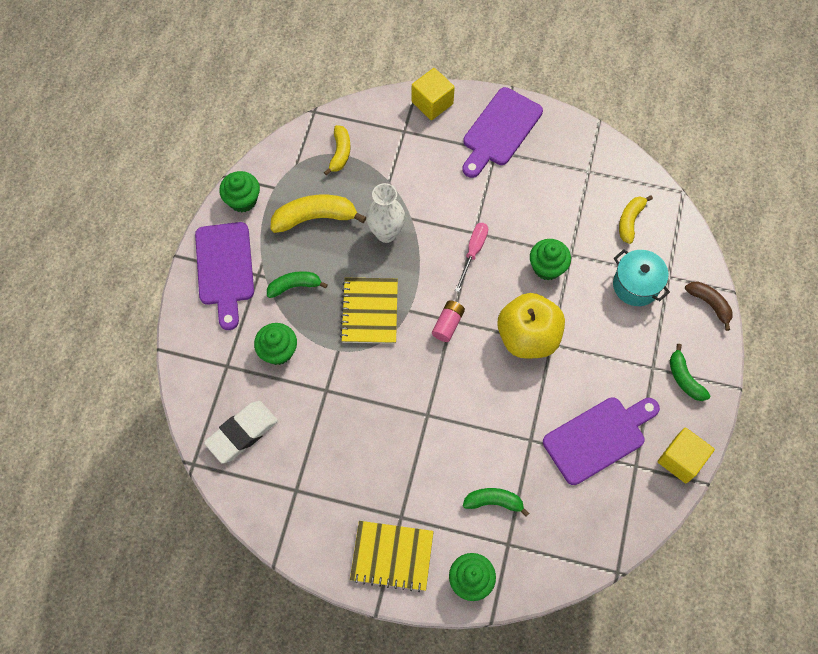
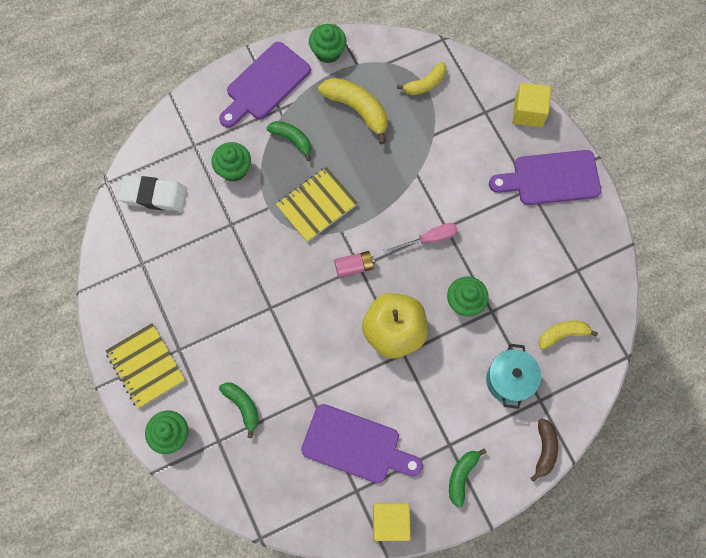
camera: 50 degrees right, 5 degrees up
(386, 233) = (389, 167): white vase -> none

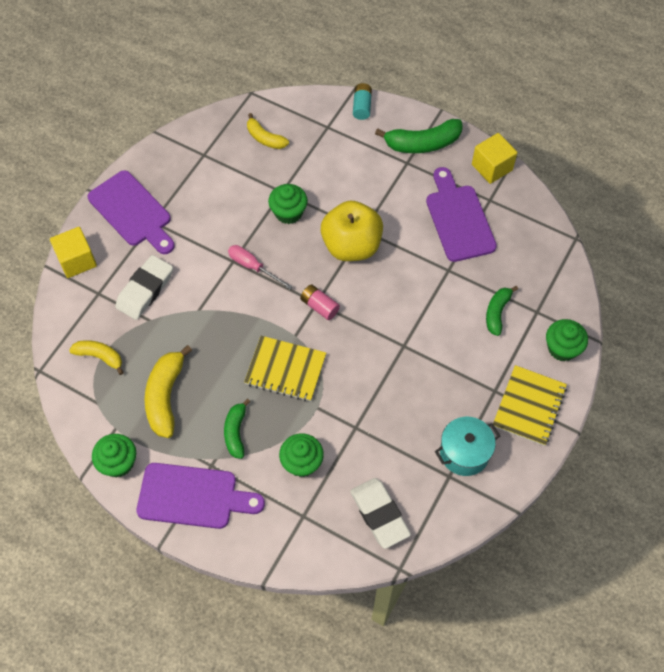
camera: 125 degrees left, 10 degrees down
(461, 476) = (422, 143): green banana -> green banana, size x1.60
(464, 146) = (145, 290): none -> white eraser
(509, 380) = (328, 152): turquoise pot -> turquoise pot (464, 453)
(544, 450) = (362, 106): brown banana -> turquoise battery

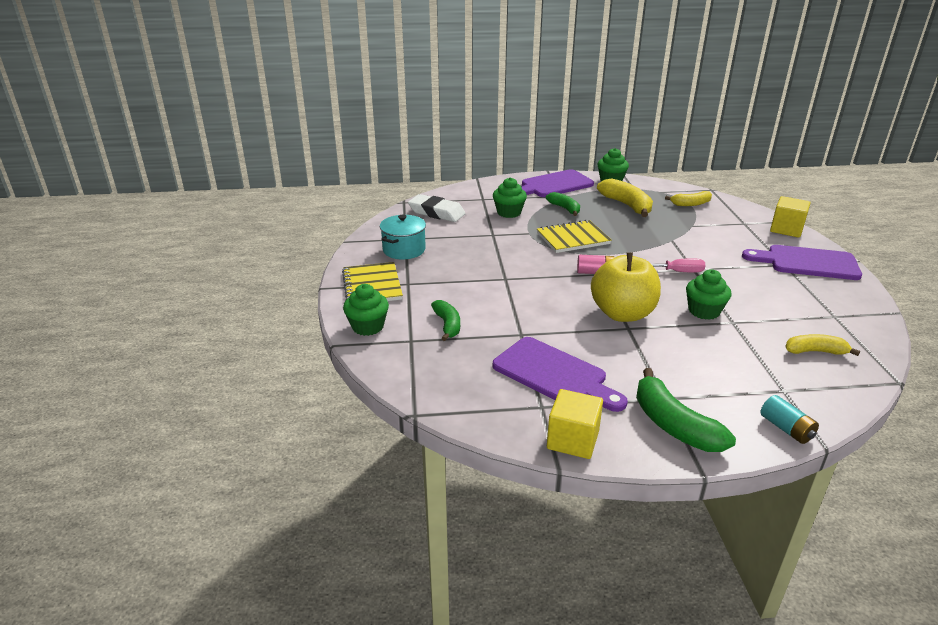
camera: 145 degrees right, 30 degrees down
(145, 290) = (720, 234): white eraser -> none
(422, 143) = (674, 425): green banana -> green banana turned 75 degrees counterclockwise

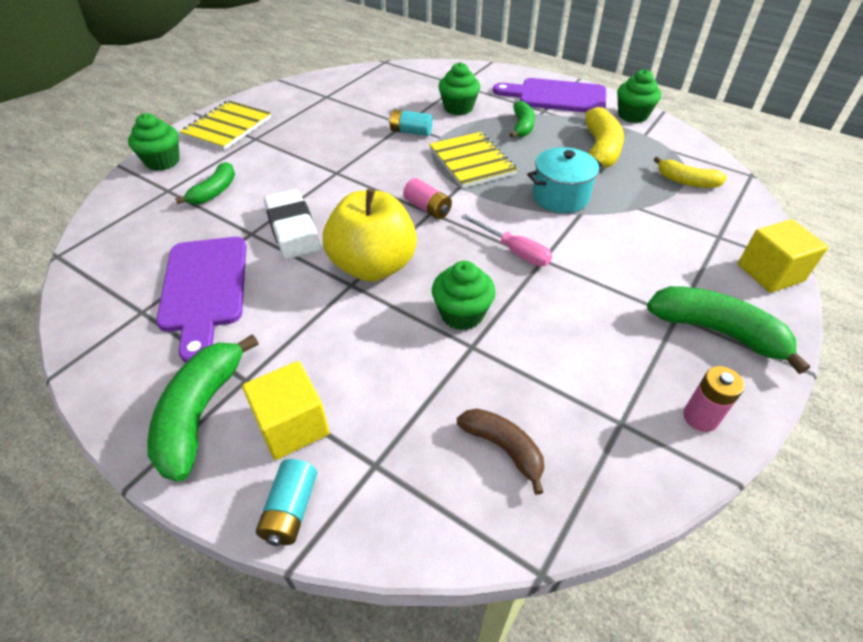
camera: 40 degrees right, 15 degrees up
(404, 250) = (306, 106): turquoise pot -> turquoise pot (560, 197)
(436, 212) = (394, 82): white eraser -> white eraser (293, 229)
(506, 237) = (411, 132): none -> turquoise battery
(573, 238) = (471, 162): yellow notebook -> yellow notebook turned 45 degrees clockwise
(573, 440) = (103, 361): yellow cube -> yellow cube (292, 426)
(807, 262) = (716, 331): purple cutting board -> green banana
(815, 351) = (503, 448): yellow banana -> brown banana
(854, 297) = (700, 417): none -> pink battery

